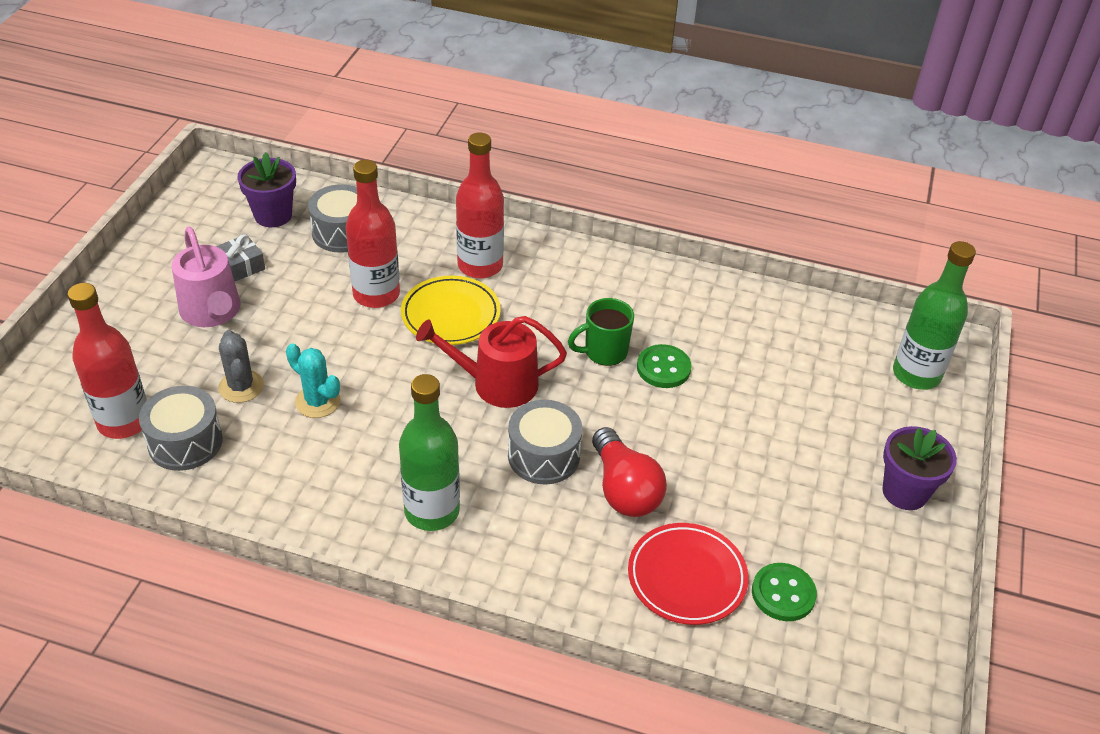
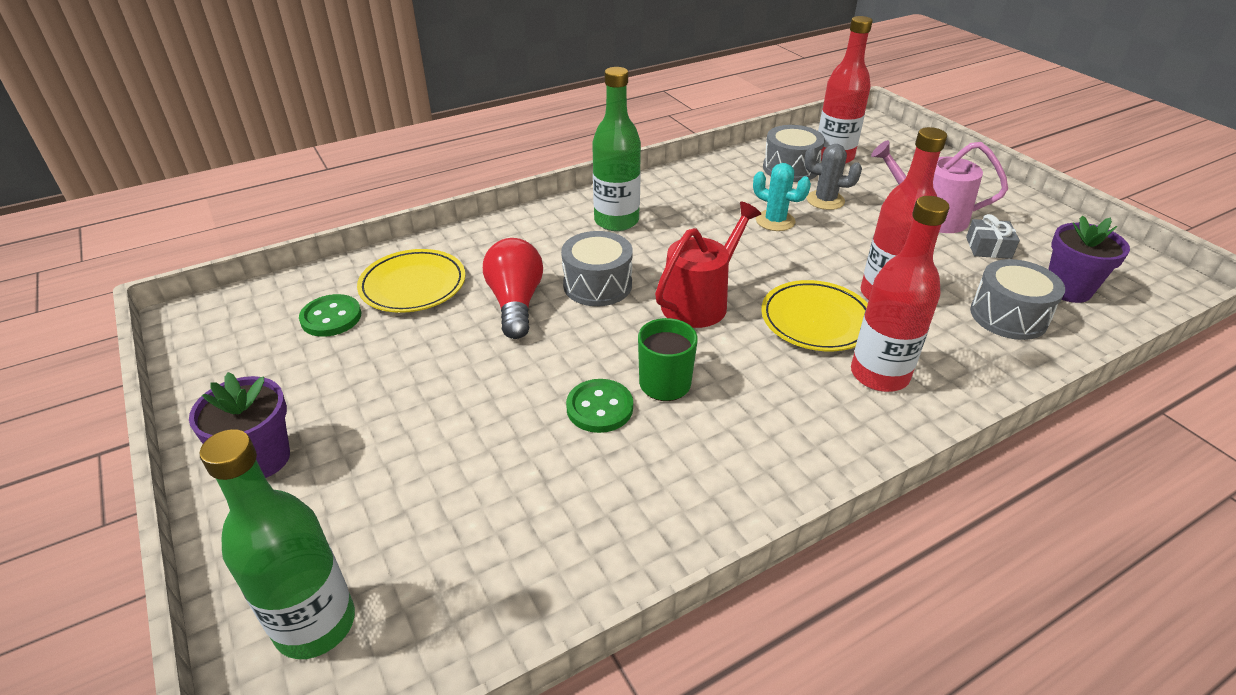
camera: 135 degrees right, 5 degrees down
(317, 402) = (775, 221): turquoise cactus -> turquoise cactus turned 45 degrees clockwise
(624, 489) = (515, 303): red light bulb -> red light bulb turned 60 degrees clockwise
(687, 577) = (413, 286): red plate -> yellow plate

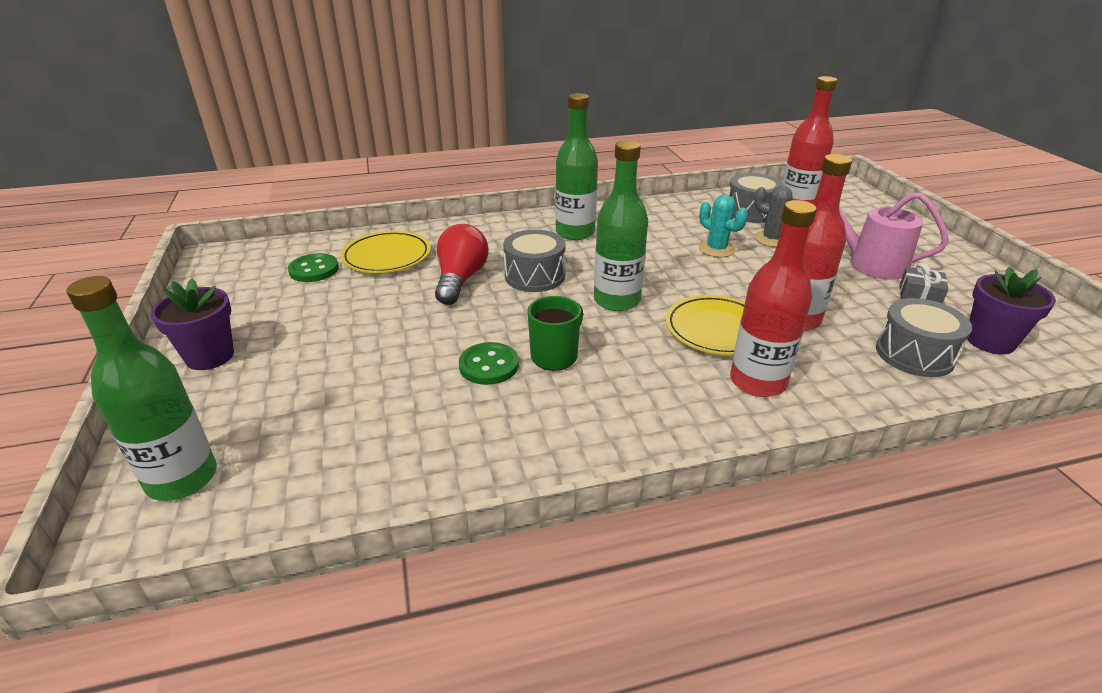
camera: 15 degrees right, 5 degrees down
(699, 302) = (617, 300): red watering can -> green bottle

